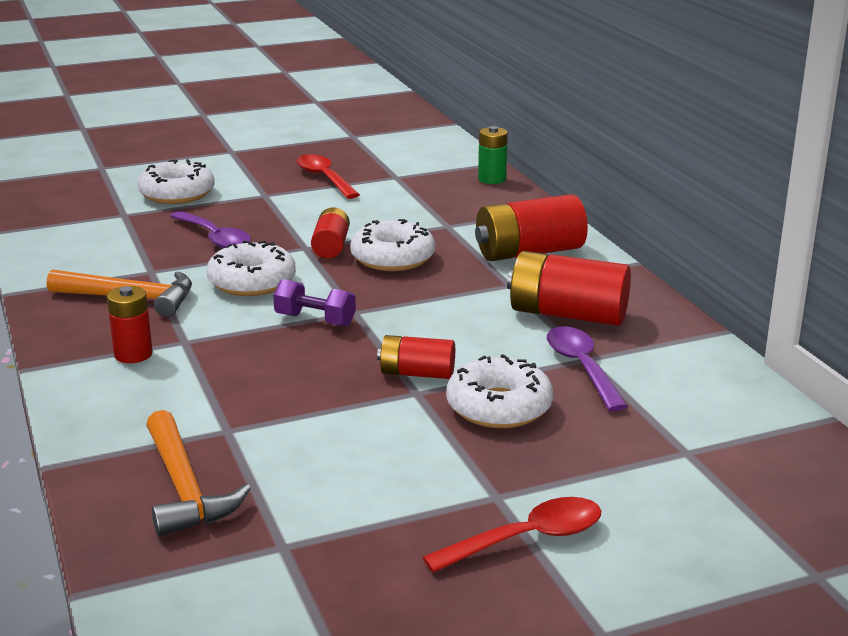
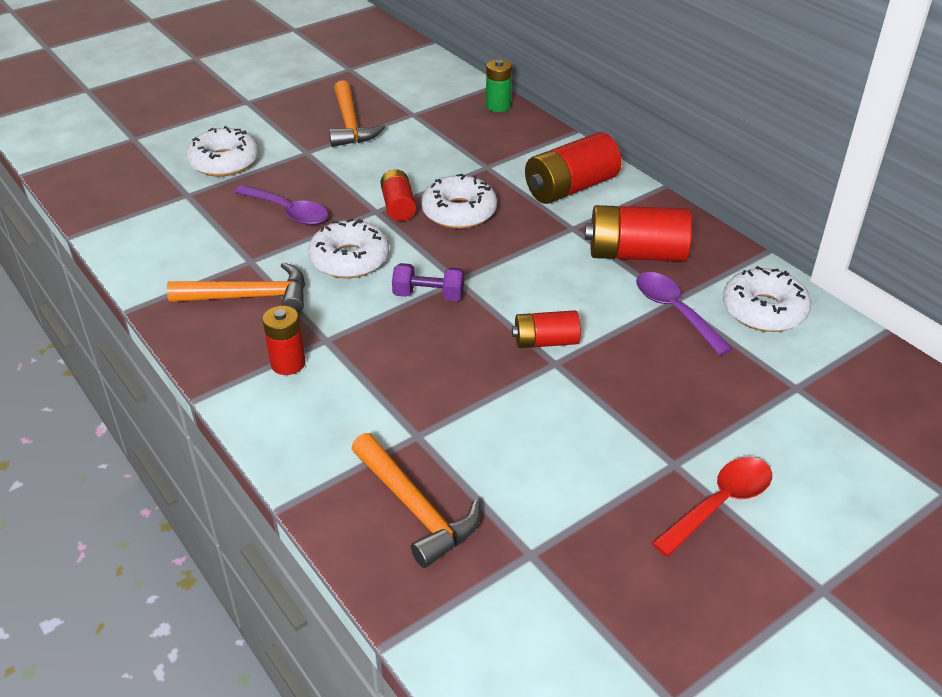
camera: 15 degrees left, 15 degrees up
(324, 178) = (350, 124): red spoon -> orange hammer
(499, 407) = (630, 367): white donut -> white donut (764, 310)

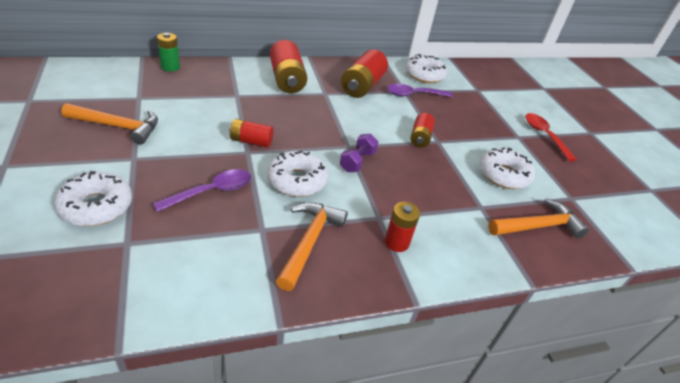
camera: 75 degrees left, 0 degrees up
(459, 212) = (278, 122): white donut -> white donut (504, 175)

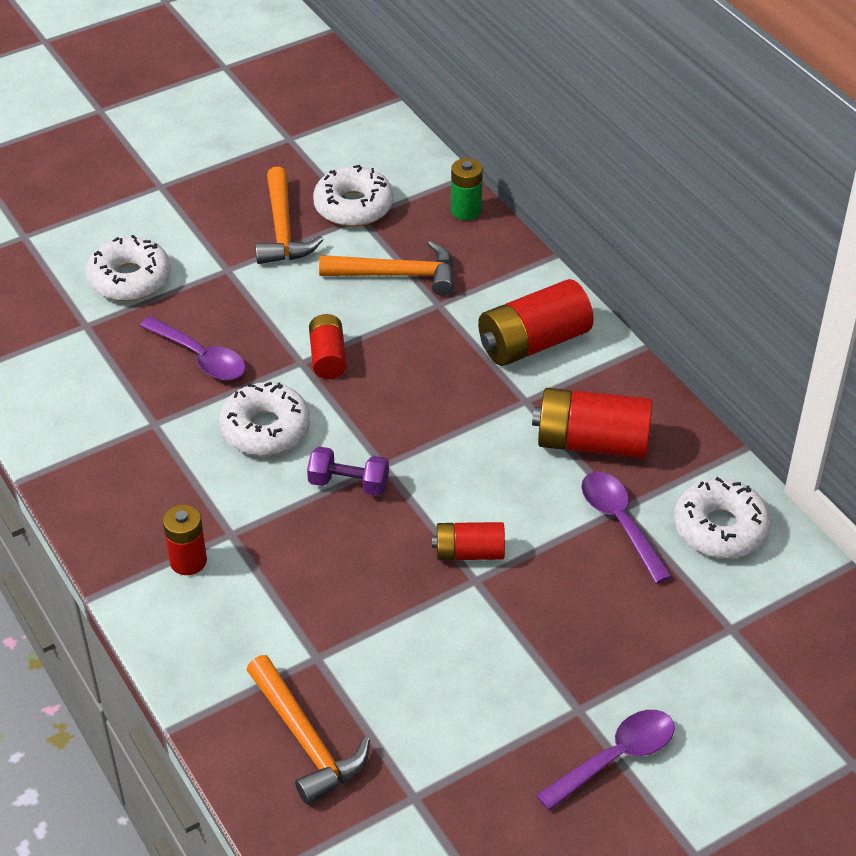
camera: 80 degrees right, 5 degrees up
(309, 241) = (151, 472): orange hammer -> orange hammer (397, 275)
(504, 175) = (426, 686): white donut -> white donut (353, 206)
(544, 135) = (616, 758): red spoon -> purple spoon

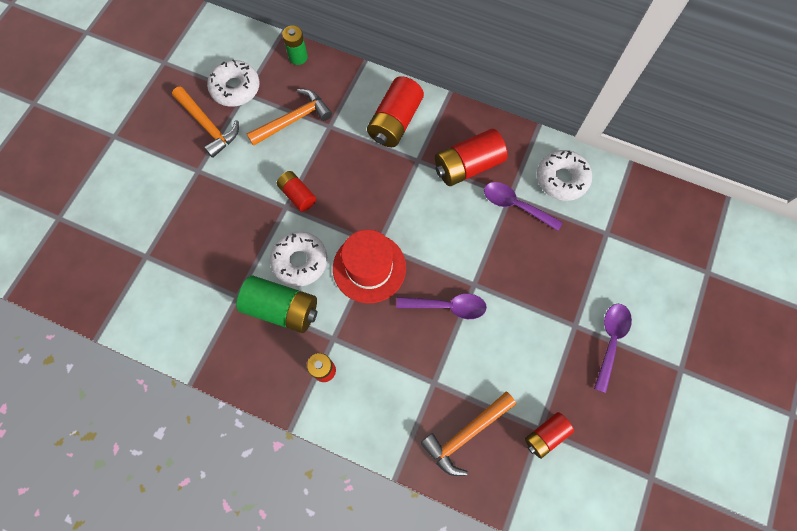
camera: 35 degrees left, 25 degrees up
(130, 279) = (146, 210): white donut -> none
(197, 466) = (282, 308): none -> green battery
(200, 357) = (228, 237): purple spoon -> purple spoon (447, 306)
(306, 740) = (466, 434): orange hammer -> orange hammer turned 120 degrees clockwise
(348, 484) = (369, 267): purple dumbbell -> red hat
(469, 552) = (459, 270): red battery -> red battery (545, 435)

